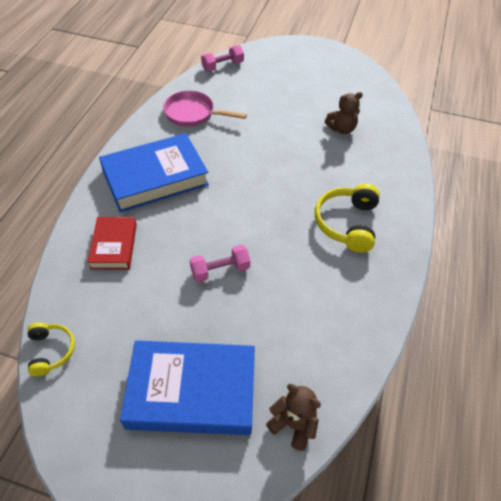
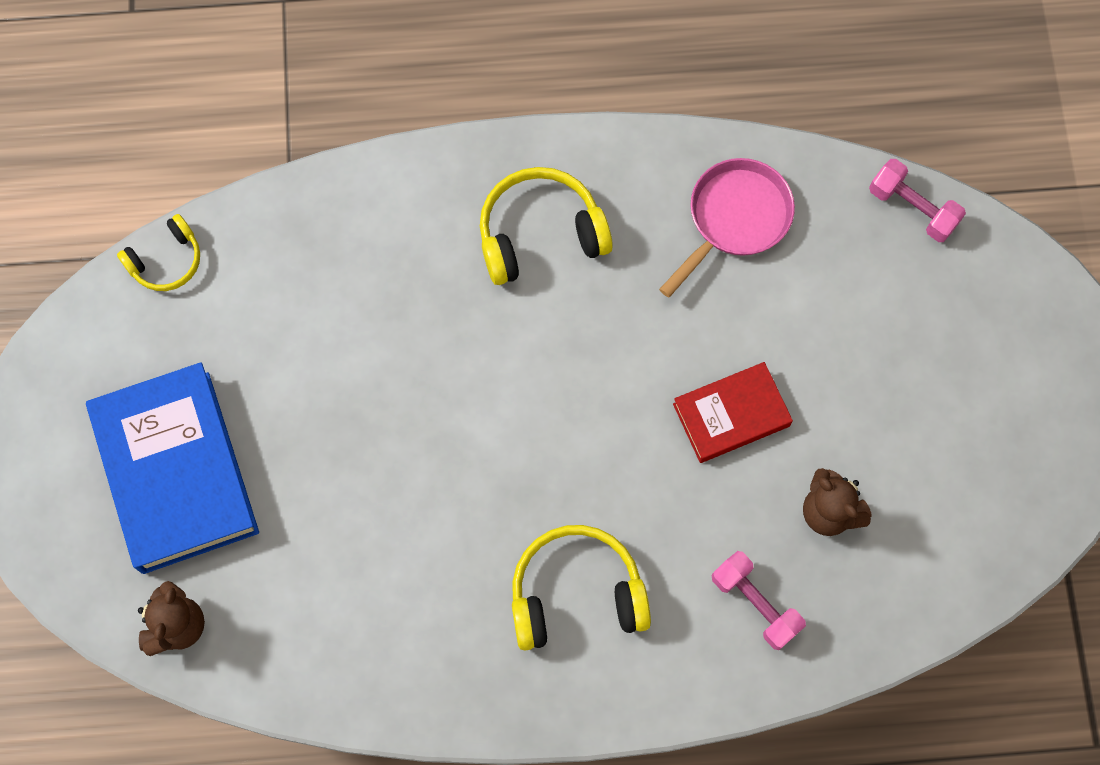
camera: 70 degrees right, 20 degrees up
(114, 246) = (370, 246): red book -> red book (731, 415)
(155, 177) = (540, 234): blue book -> yellow headphones
(193, 114) = (734, 219): pink pan -> pink pan turned 45 degrees clockwise
(220, 270) = (390, 424): pink dumbbell -> pink dumbbell (755, 604)

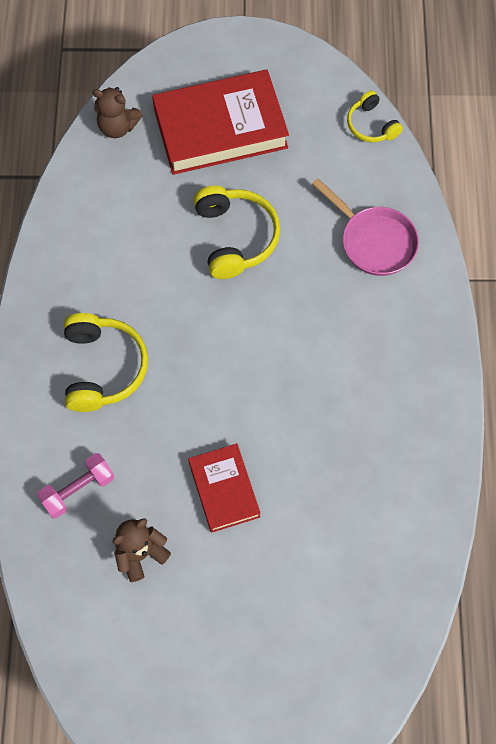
camera: 95 degrees right, 5 degrees down
(176, 471) = (220, 128): blue book -> red book
(540, 234) = (380, 366): yellow headphones -> yellow headphones (235, 237)
(734, 219) = (386, 511): pink pan -> pink pan (374, 241)
(912, 208) = (390, 658): pink dumbbell -> none

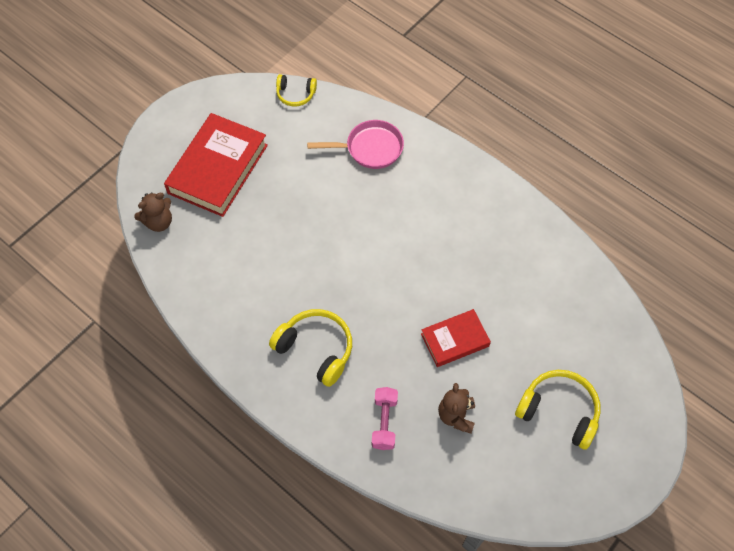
camera: 50 degrees left, 5 degrees down
(224, 489) = (455, 340): red book -> red book turned 45 degrees counterclockwise
(235, 237) = (298, 215): yellow headphones -> yellow headphones (559, 411)

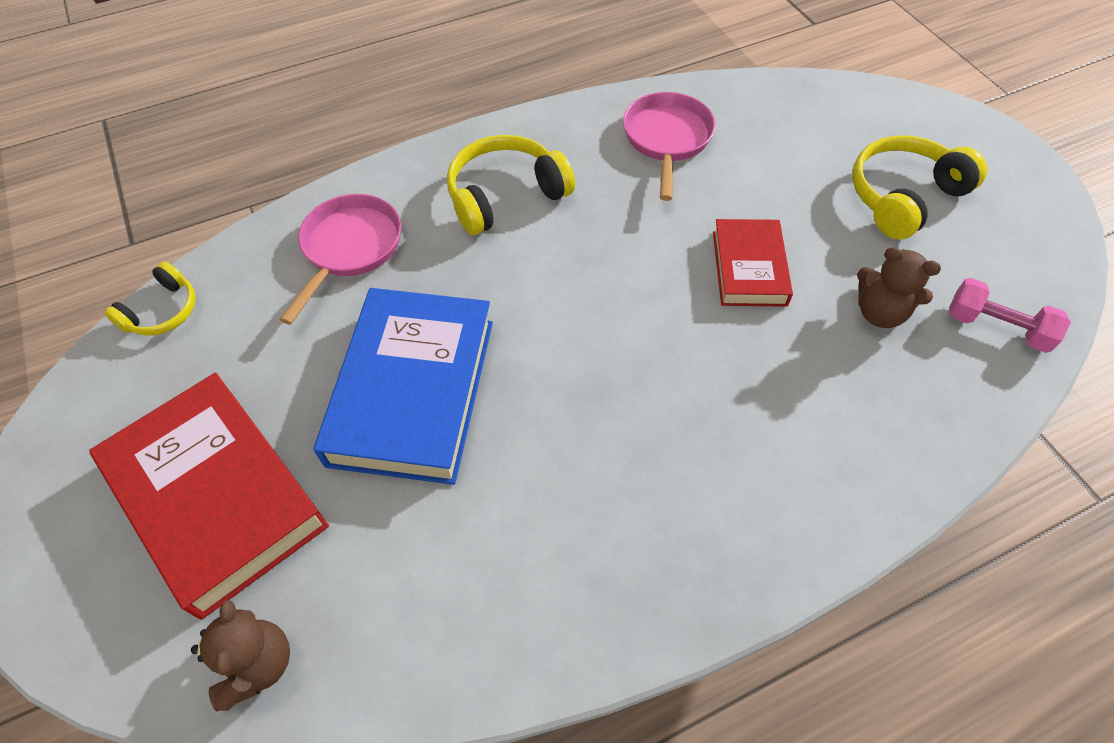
camera: 65 degrees left, 5 degrees down
(302, 216) = (413, 391): none -> blue book
(316, 349) = (690, 465): yellow headphones -> yellow headphones (505, 195)
(384, 422) = (865, 412): pink dumbbell -> pink dumbbell (996, 327)
(535, 266) = (667, 139): none -> pink pan

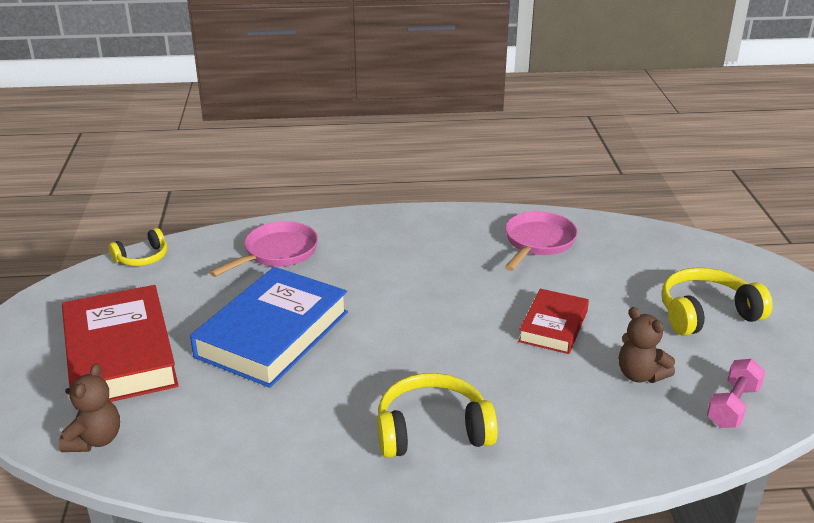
camera: 20 degrees right, 25 degrees down
(505, 195) = (399, 248): yellow headphones -> yellow headphones (432, 430)
(996, 327) = (732, 406): pink dumbbell -> pink dumbbell turned 75 degrees clockwise

